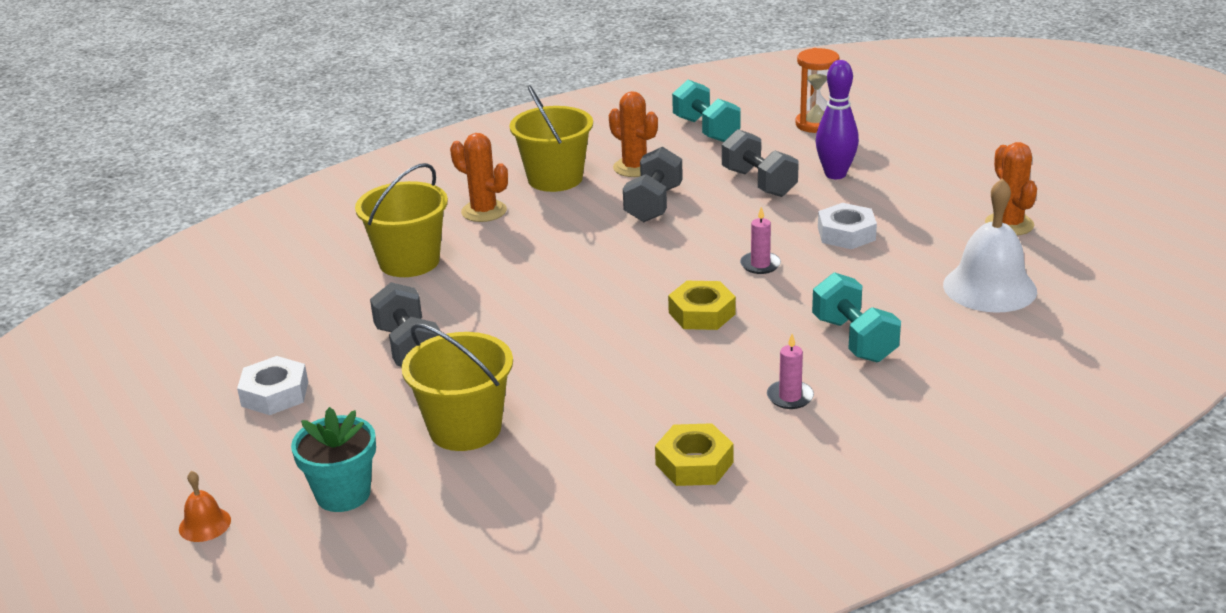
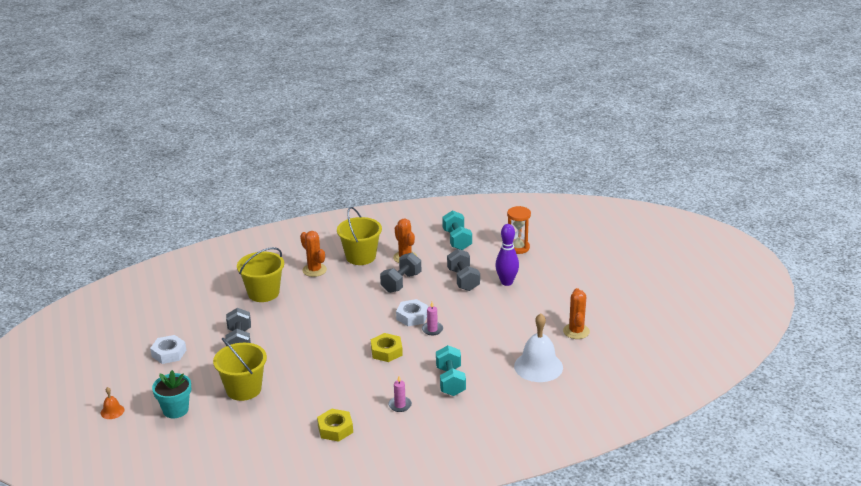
camera: 15 degrees right, 0 degrees up
(846, 234) = (487, 320): white nut -> white nut (412, 316)

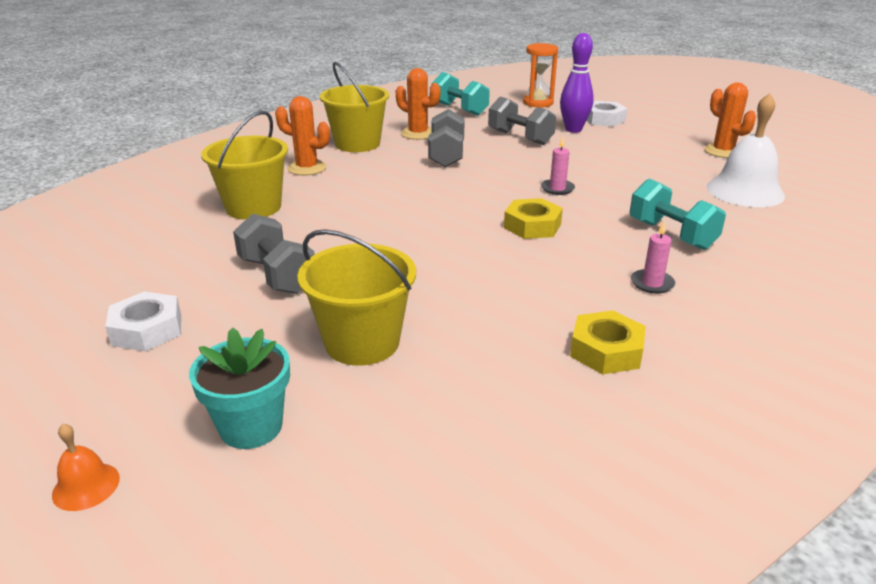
camera: 30 degrees left, 0 degrees up
(412, 316) = (510, 182): white nut -> white nut (603, 119)

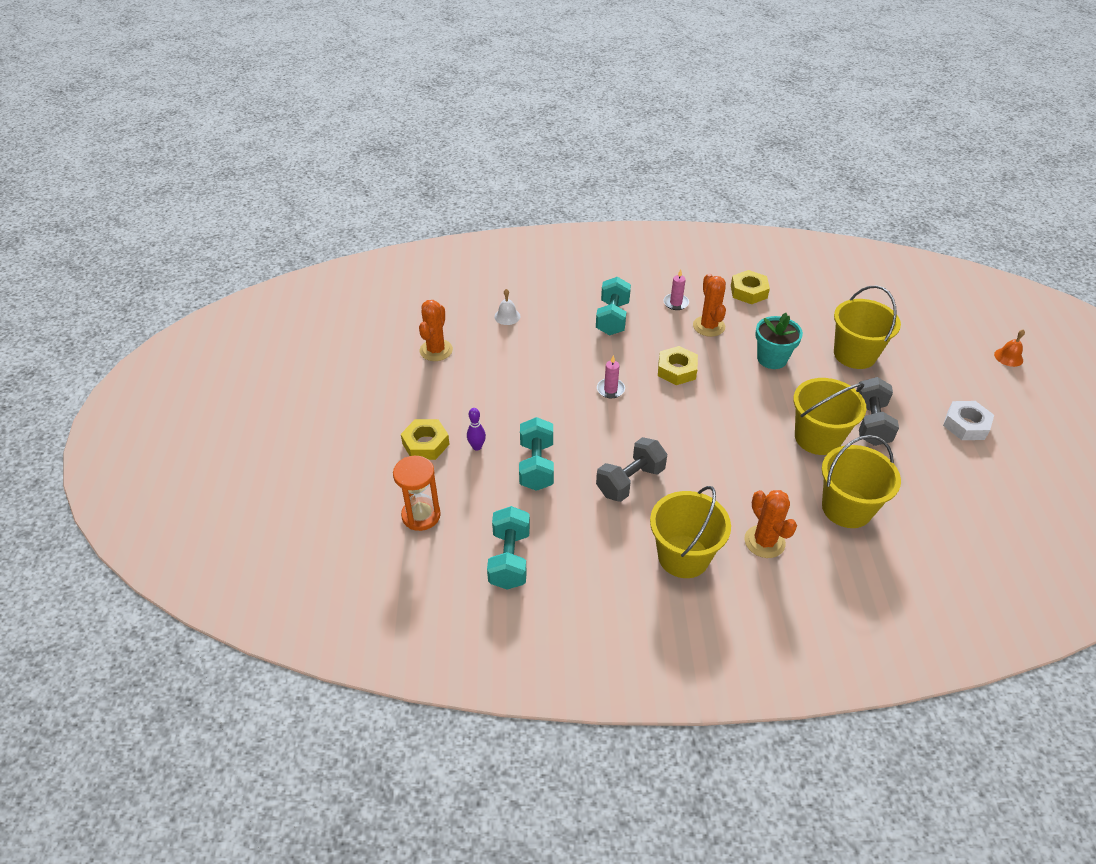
camera: 135 degrees left, 15 degrees up
(251, 427) = (931, 344): turquoise flower pot -> turquoise flower pot (772, 359)
(326, 239) = (817, 438): none -> yellow bucket
(418, 134) = (610, 536): orange cactus -> orange cactus (708, 326)
(520, 138) = (536, 466): grey dumbbell -> turquoise dumbbell
(573, 130) = (477, 447): purple bowling pin -> purple bowling pin, size x0.54
(603, 119) = (425, 444): white nut -> yellow nut
(745, 191) = (507, 316): white bell -> white bell, size x0.46

